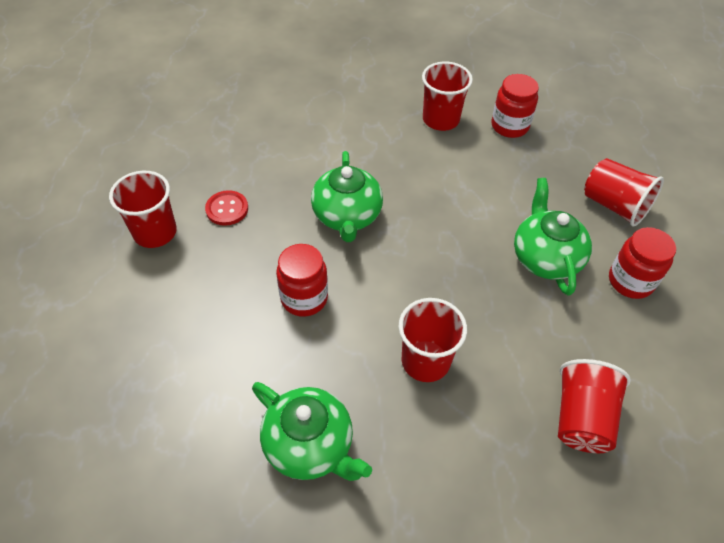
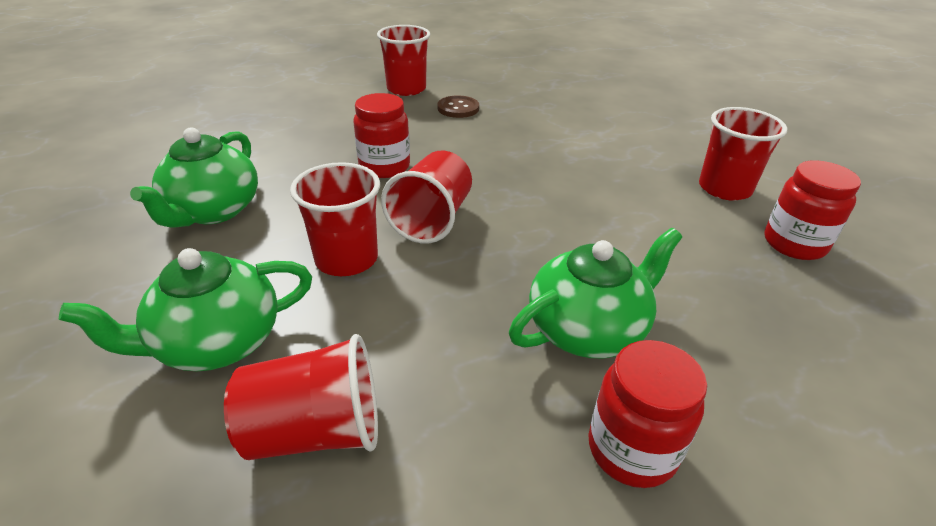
camera: 65 degrees right, 15 degrees down
(227, 209) = (458, 108): red button -> brown button
(347, 216) = (508, 165): green teapot -> green teapot (216, 343)
(614, 205) = (782, 394): red cup -> red cup (432, 220)

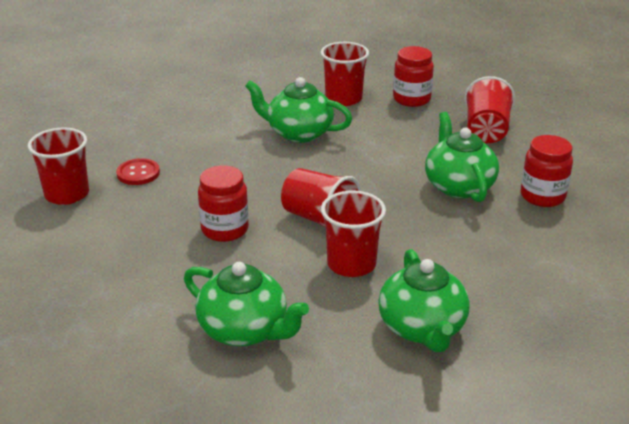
camera: 70 degrees left, 5 degrees down
(315, 431) = (508, 291): red cup -> red cup (486, 131)
(458, 108) = (138, 173): brown button -> red button
(608, 173) = (298, 133): none -> green teapot

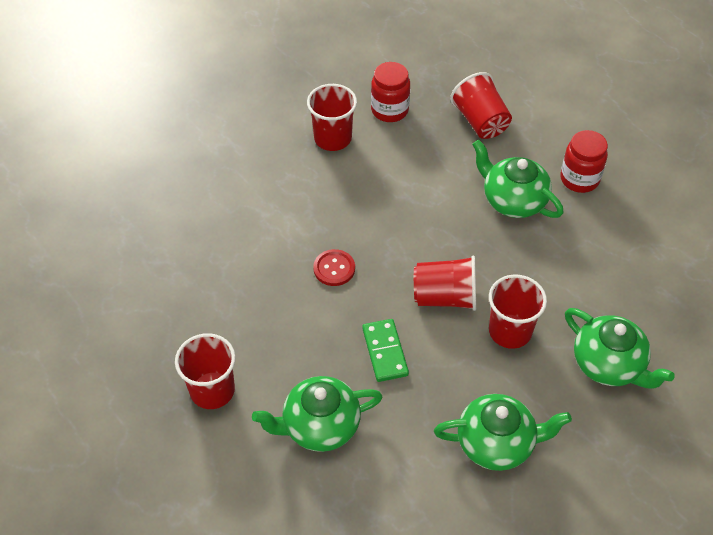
camera: 35 degrees left, 20 degrees up
(138, 173) = (248, 329): red button -> red button (334, 268)
(225, 230) = (384, 352): red jar -> green domino
(298, 133) = (335, 204): green teapot -> green teapot (320, 426)

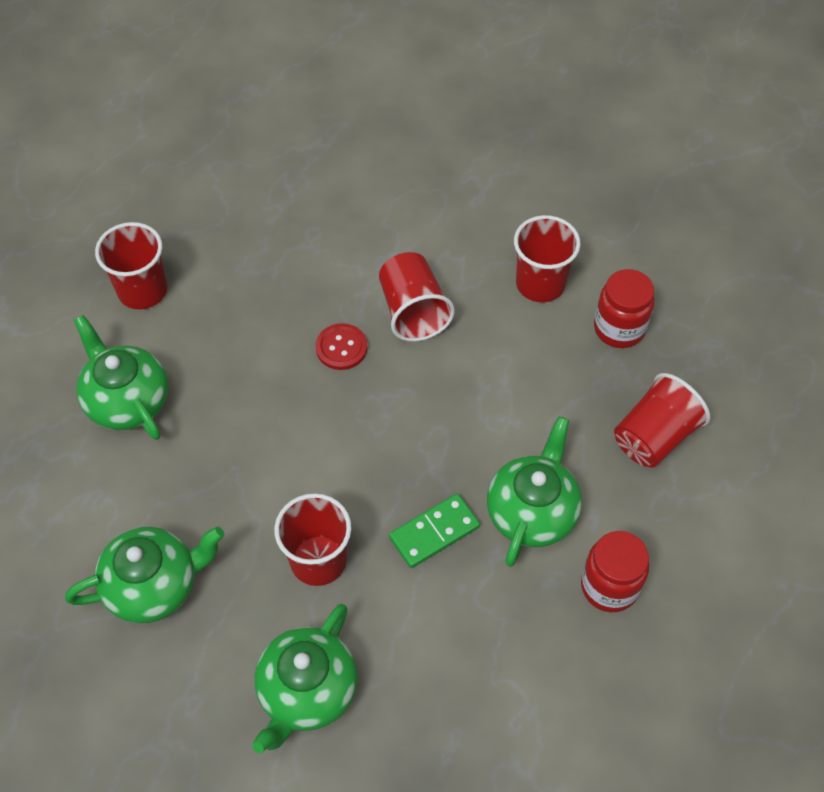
camera: 70 degrees right, 5 degrees up
(384, 352) = (243, 433): green domino -> green domino (434, 532)
(445, 297) = (344, 474): red cup -> red cup (413, 311)
(496, 443) = (154, 585): green teapot -> green teapot turned 90 degrees counterclockwise

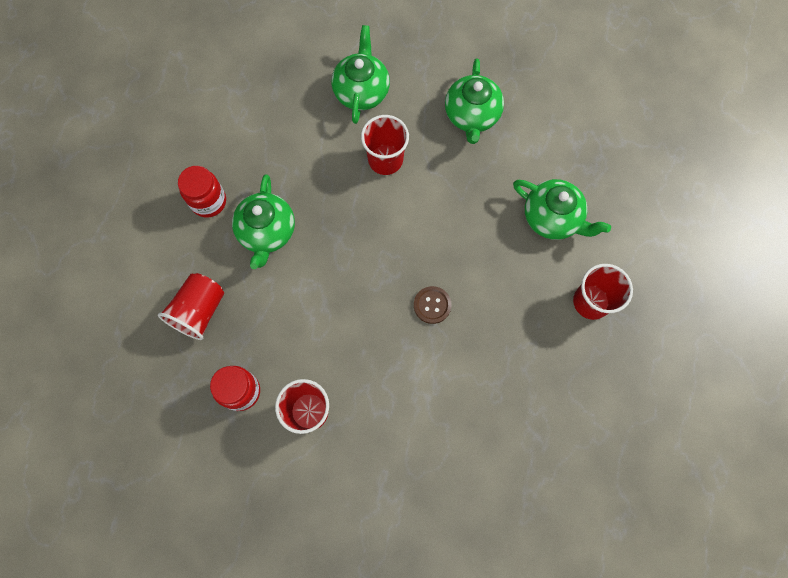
camera: 160 degrees right, 15 degrees up
(154, 585) = (472, 115): green teapot -> green teapot turned 45 degrees counterclockwise
(341, 348) = (432, 305): red button -> brown button
(413, 311) = (394, 353): red cup -> none
(434, 532) = (323, 199): green domino -> none

